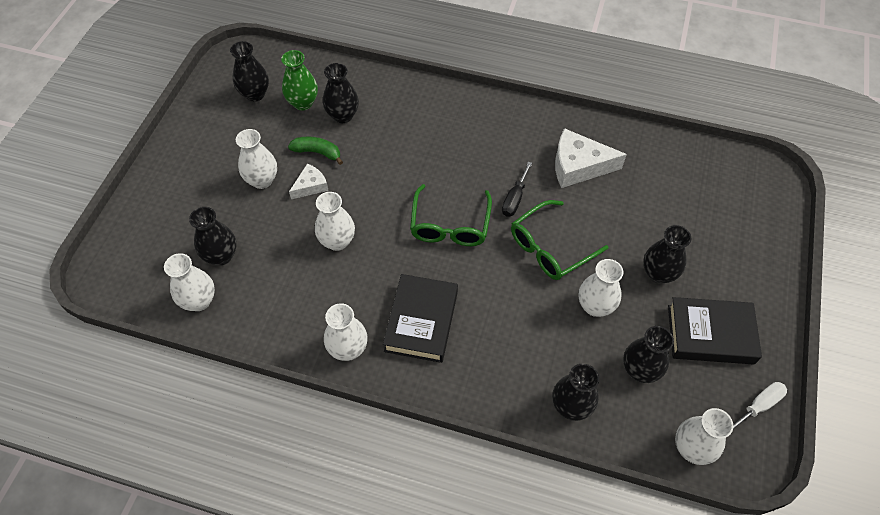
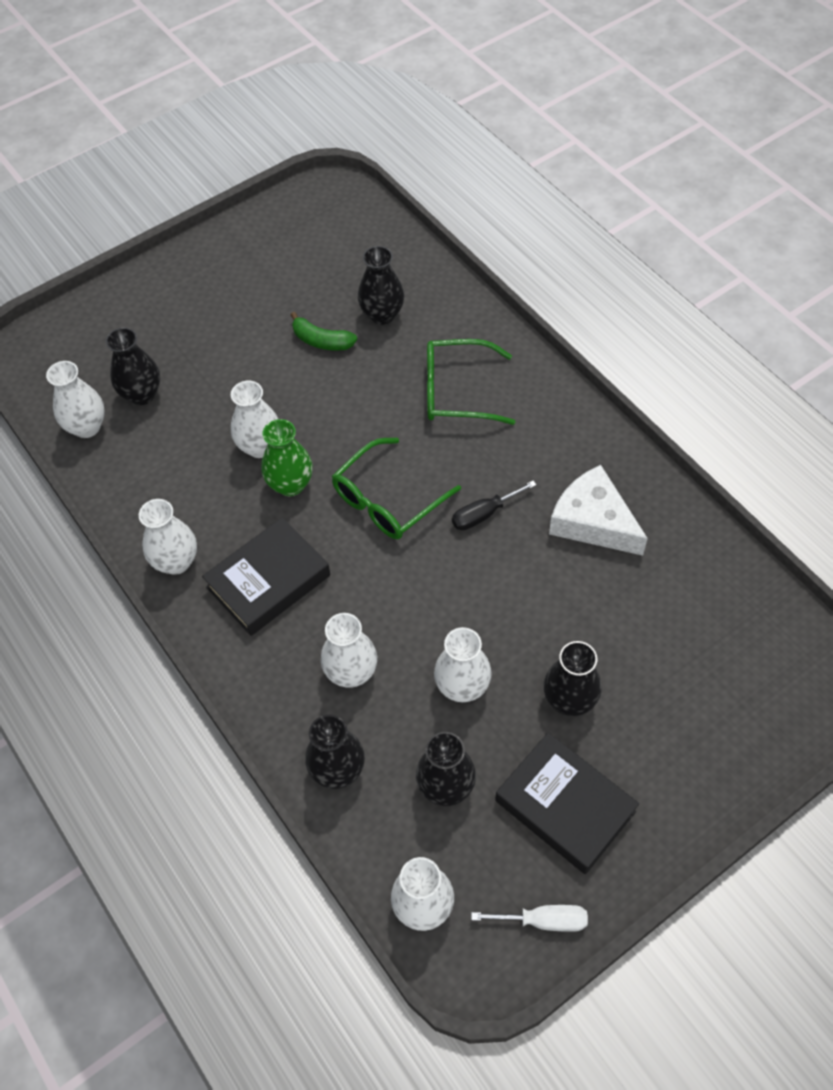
camera: 40 degrees right, 0 degrees up
(255, 94) = (314, 242): black vase -> none
(262, 180) = (243, 339): white vase -> white vase (351, 672)
(303, 103) = (353, 278): green vase -> green vase (290, 484)
(310, 186) = (284, 373): white cheese -> none
(317, 152) = (322, 341): green banana -> green banana turned 150 degrees clockwise
(551, 247) = (473, 592): green glasses -> green glasses (458, 391)

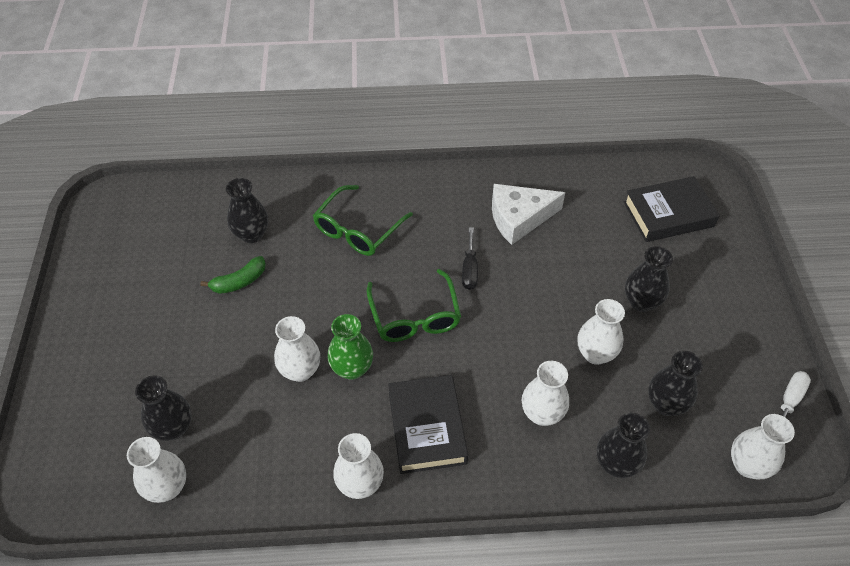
camera: 60 degrees left, 5 degrees down
(565, 806) = (715, 346): black book -> black book (668, 214)

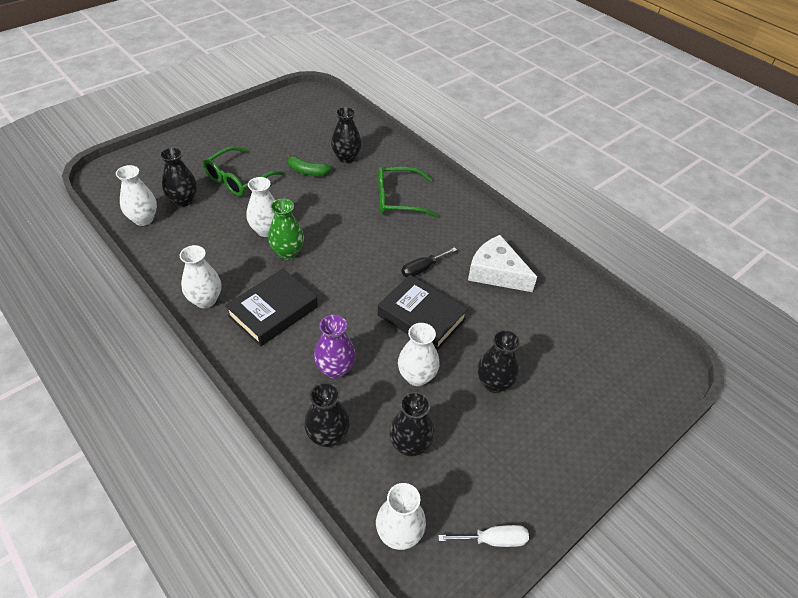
camera: 50 degrees right, 5 degrees down
(414, 316) = (356, 260): green glasses -> green glasses (239, 179)
(542, 414) = (335, 369): white vase -> purple vase
(668, 214) = (603, 361): black book -> black book (421, 317)

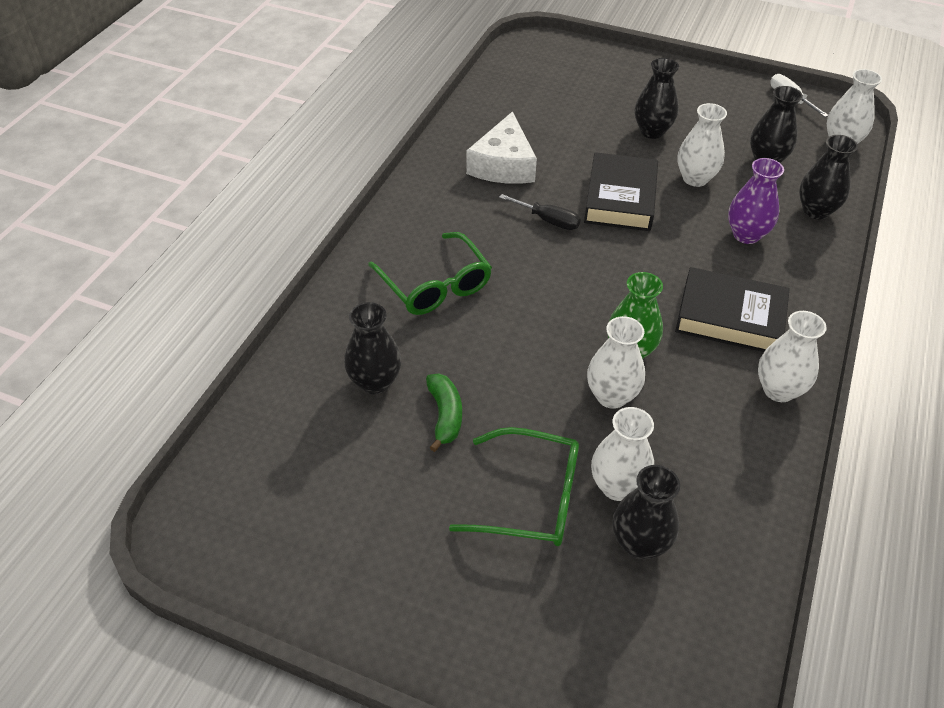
camera: 115 degrees left, 0 degrees up
(143, 219) = (724, 571): white vase -> white vase (617, 486)

